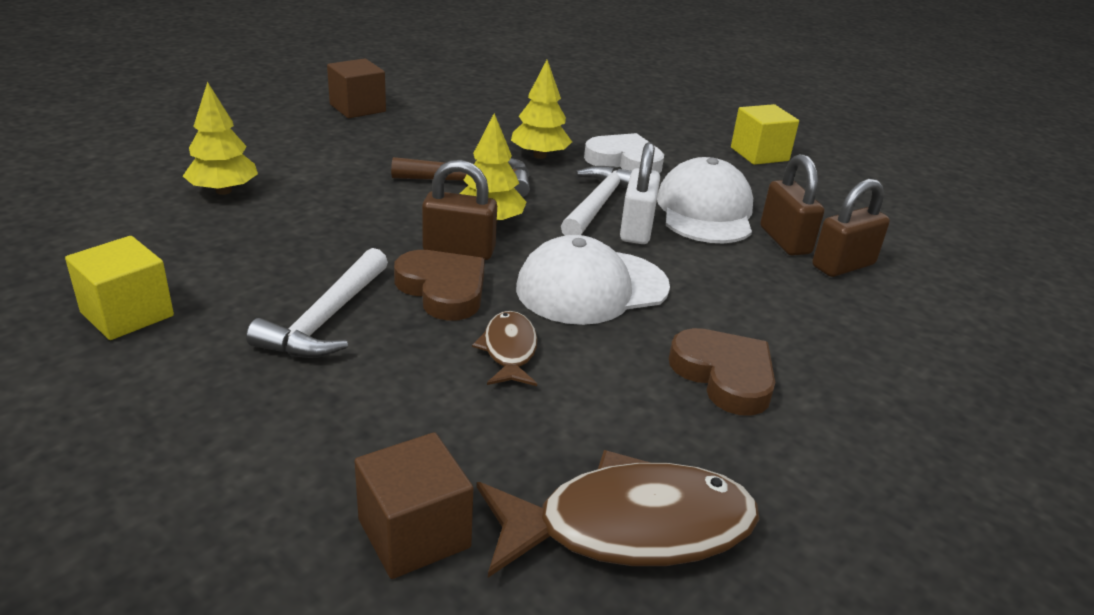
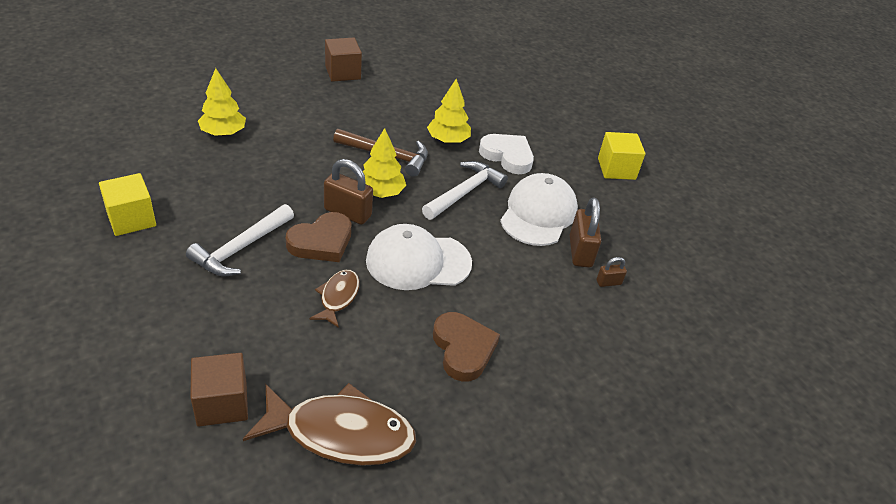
camera: 15 degrees right, 10 degrees up
(443, 290) = (321, 242): brown heart -> brown heart turned 75 degrees clockwise
(636, 229) = (478, 220): white padlock -> none
(843, 265) = (608, 282): brown padlock -> brown padlock, size x0.52

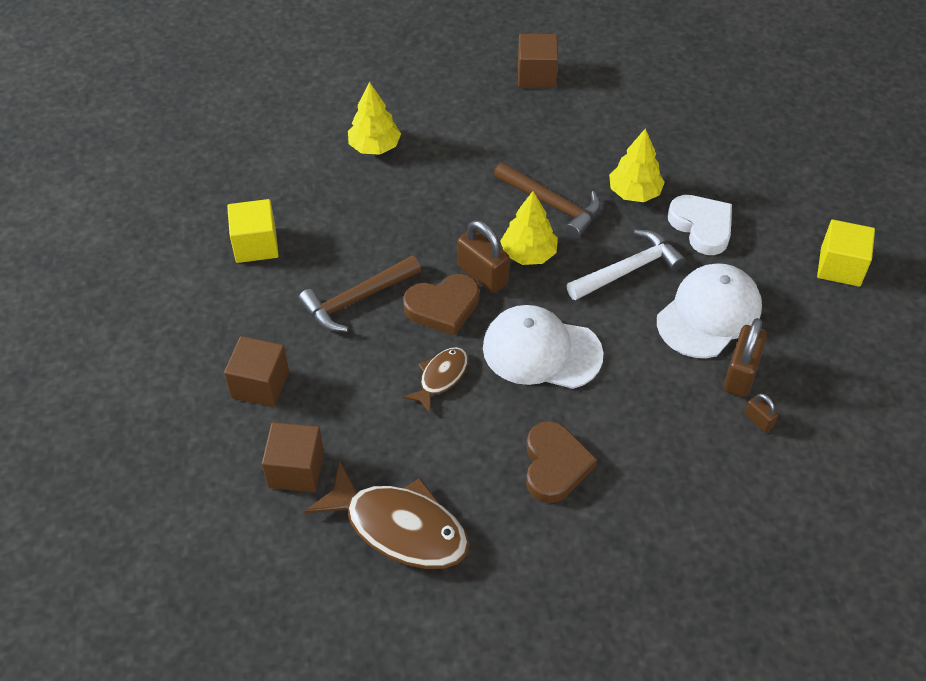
camera: 25 degrees right, 10 degrees up
(165, 334) = (260, 384): none -> brown cube
(241, 248) = (356, 300): white hammer -> brown hammer
(608, 282) = (758, 420): brown padlock -> brown padlock turned 45 degrees clockwise

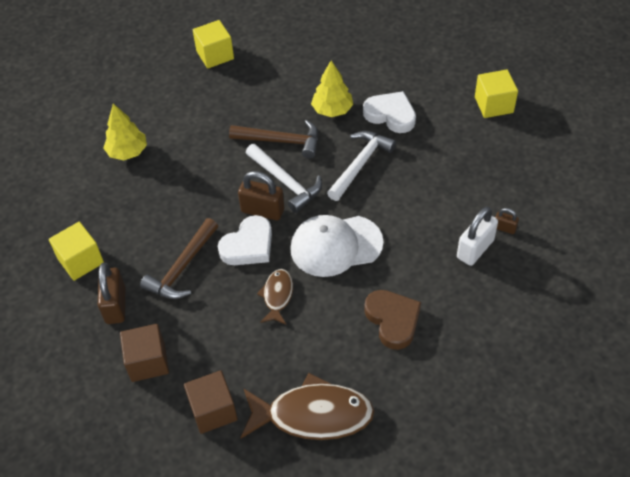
camera: 25 degrees left, 0 degrees up
(443, 307) = (248, 245): brown heart -> white heart
(528, 254) = (286, 182): yellow tree -> white hammer
(536, 75) = (215, 55): brown cube -> yellow cube
(705, 429) = (475, 249): none -> white padlock
(709, 314) = (431, 171): white cap -> none
(740, 374) = (475, 203): brown padlock -> brown padlock (115, 305)

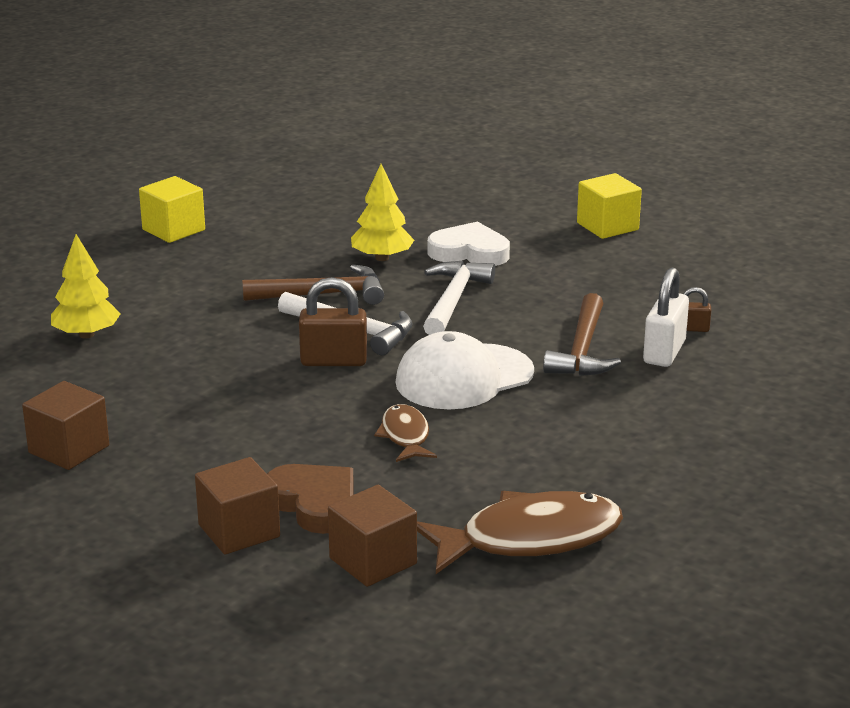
camera: 20 degrees left, 25 degrees down
(80, 261) = (69, 449): yellow cube -> brown cube
(115, 305) = (153, 484): brown padlock -> none
(182, 268) = (240, 432): brown hammer -> brown hammer (582, 350)
(248, 245) = (332, 396): white heart -> none
(393, 320) = (590, 432): brown heart -> brown heart (314, 503)

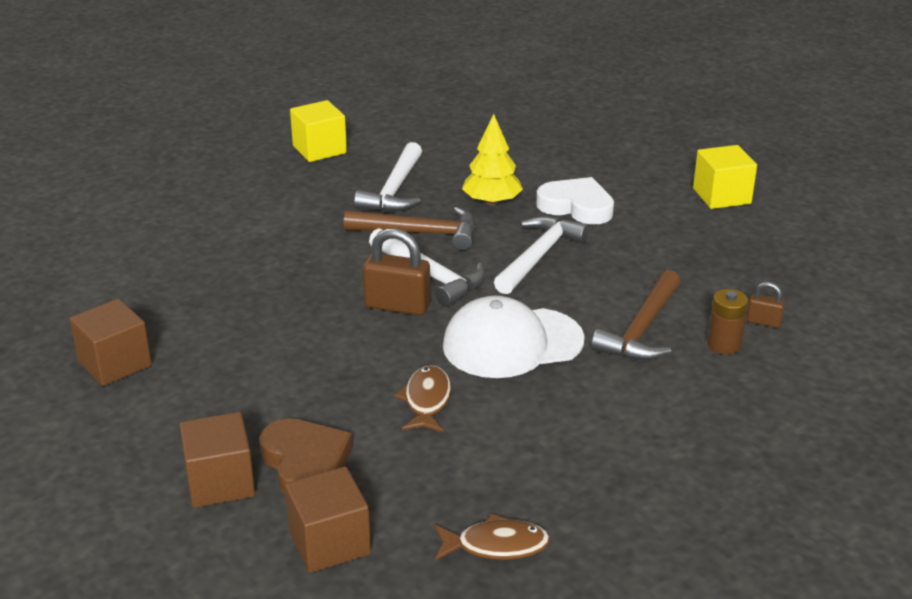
camera: 15 degrees right, 5 degrees up
(86, 335) = (192, 245): yellow tree -> none
(275, 259) = (395, 190): none -> white hammer
(529, 539) = (496, 545): brown fish -> brown fish, size x0.53
(664, 352) = (724, 345): white padlock -> brown battery

